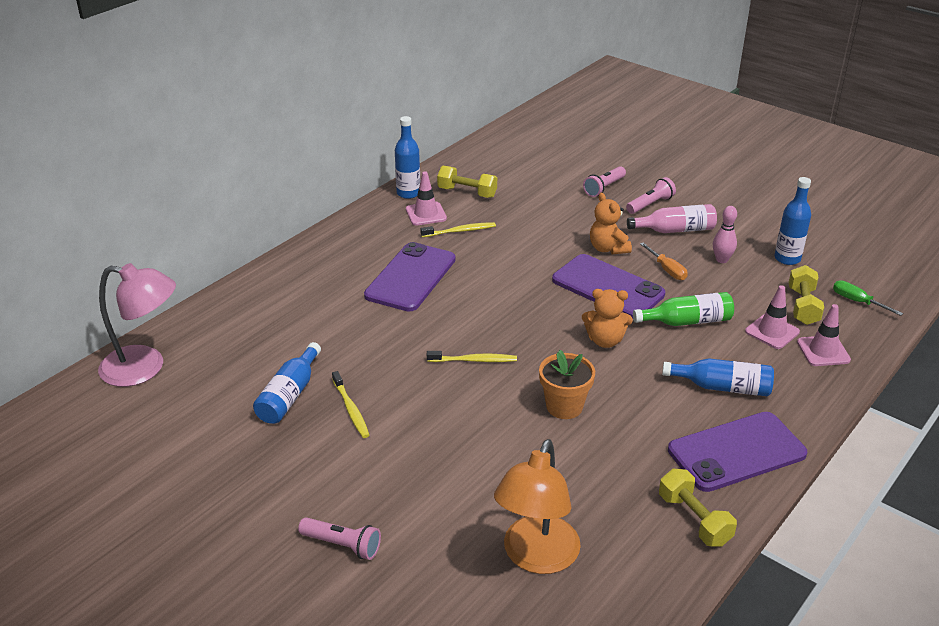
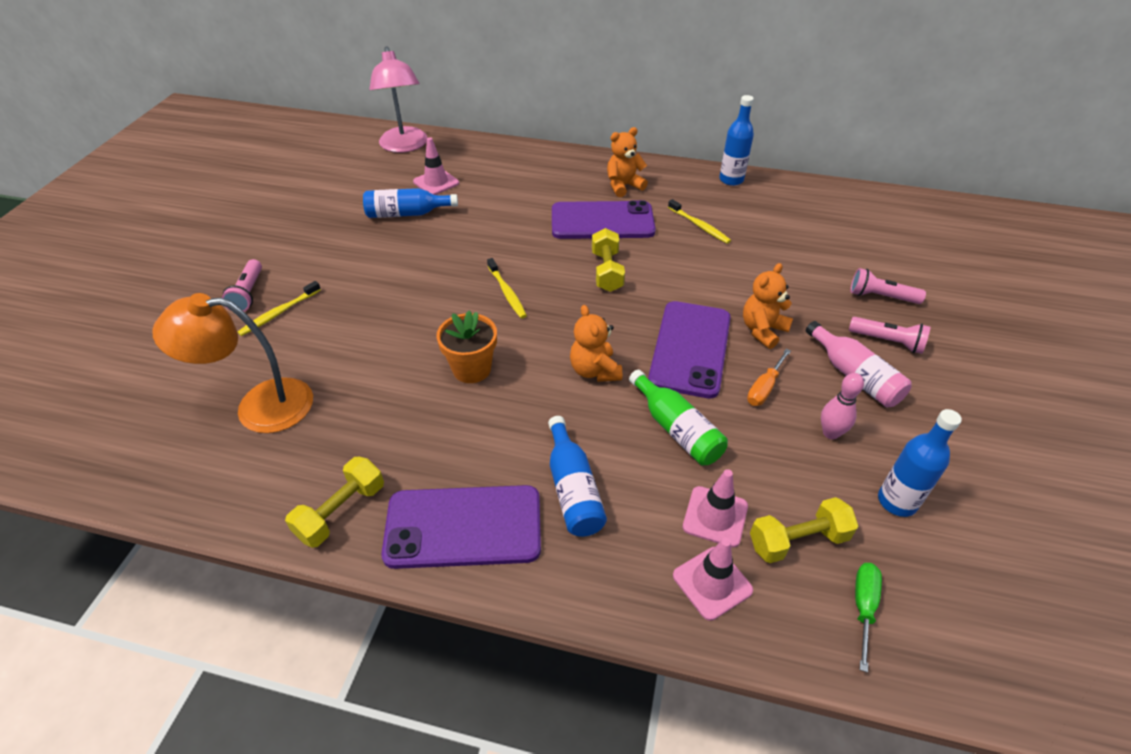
camera: 65 degrees right, 10 degrees up
(351, 409) = (404, 247): yellow toothbrush -> yellow toothbrush (279, 313)
(366, 249) = (623, 186): none -> orange teddy bear
(426, 214) = (708, 199): pink traffic cone -> pink traffic cone (436, 182)
(467, 192) = (768, 210): yellow dumbbell -> yellow dumbbell (607, 271)
(736, 452) = (463, 527): purple phone -> purple phone turned 45 degrees counterclockwise

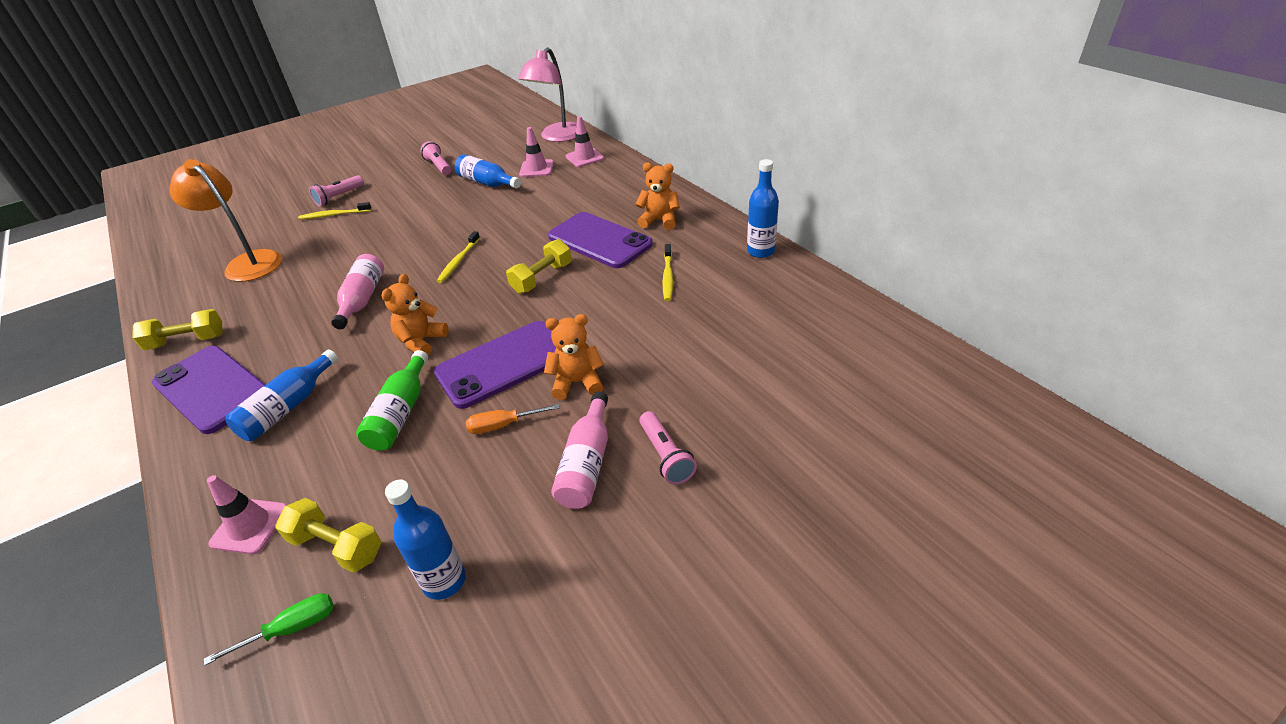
camera: 45 degrees right, 5 degrees down
(471, 369) = (362, 299): orange flower pot -> pink bottle
(715, 516) = (322, 487): pink traffic cone -> pink traffic cone (584, 157)
(830, 433) = (490, 492): pink bowling pin -> none
(881, 297) = (729, 416): pink flashlight -> pink flashlight (439, 166)

